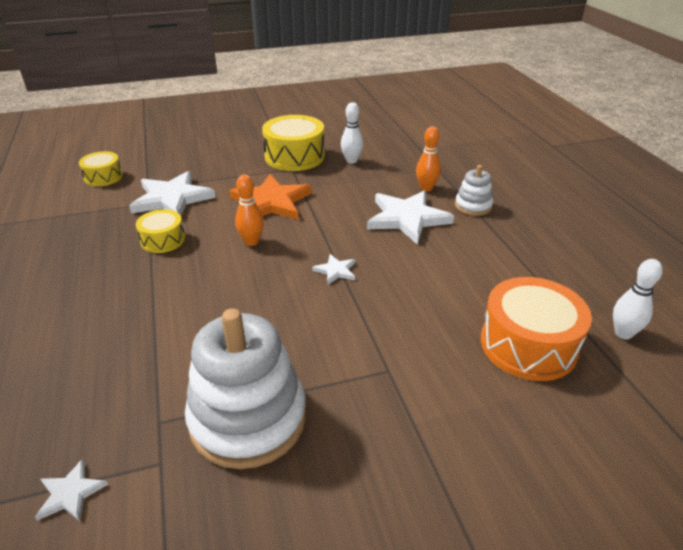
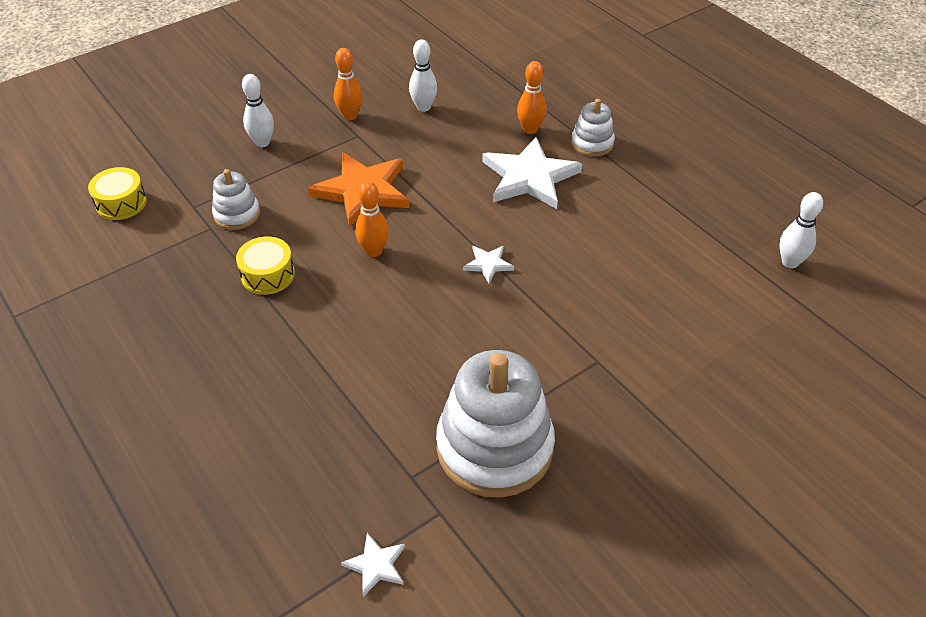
camera: 20 degrees left, 10 degrees up
(172, 198) = (237, 214): white star -> white stacking toy
(223, 161) = (262, 142): none -> white bowling pin
(294, 156) = (350, 116): yellow drum -> orange bowling pin
(528, 345) = (712, 298): orange drum -> none

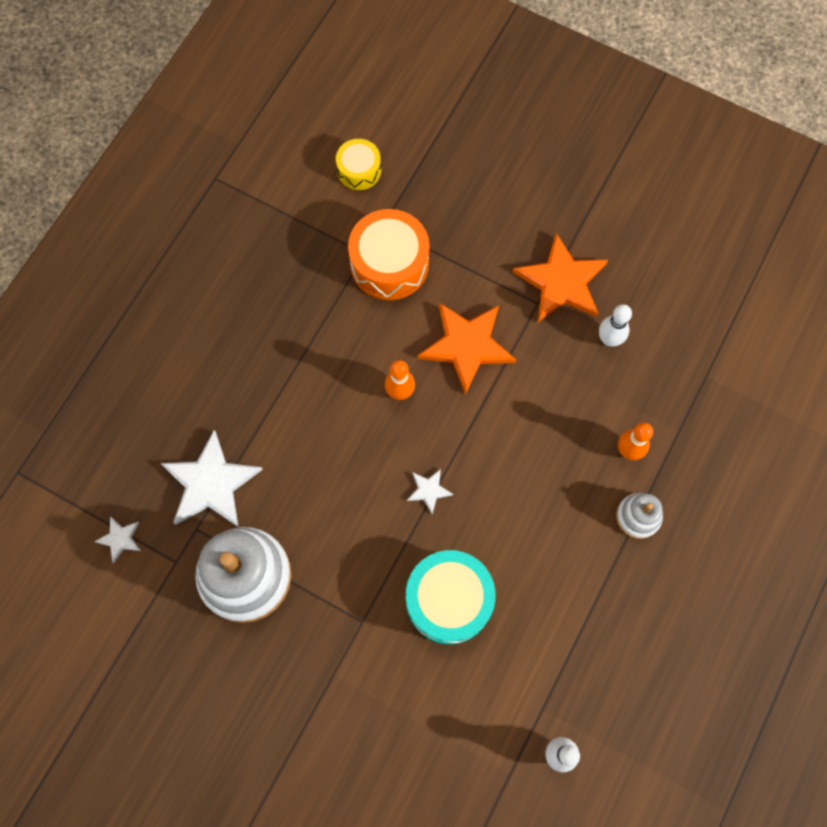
camera: 65 degrees right, 25 degrees up
(237, 214) = (389, 263): white stacking toy -> orange drum
(262, 142) = (486, 230): white bowling pin -> none
(268, 275) = (335, 326): yellow drum -> none
(350, 116) = (561, 282): orange bowling pin -> orange star
(529, 177) = (558, 479): white star -> white star (211, 483)
(607, 287) = (449, 600): none -> turquoise drum

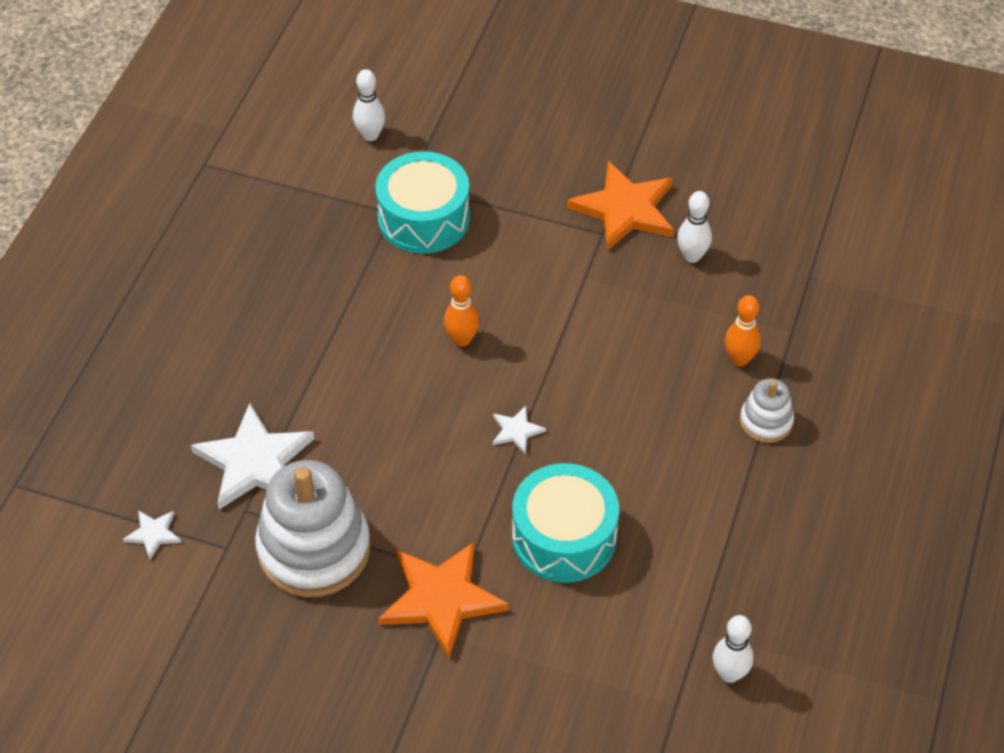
camera: 10 degrees left, 20 degrees down
(359, 170) = (370, 135): yellow drum -> white bowling pin
(389, 263) = (423, 218): orange drum -> turquoise drum
(467, 345) = (530, 284): orange star -> orange star (441, 599)

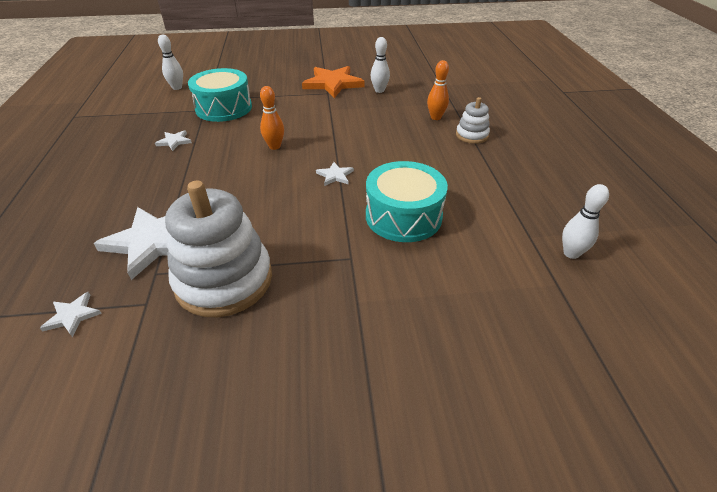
camera: 25 degrees left, 10 degrees down
(328, 277) = (174, 141): none -> white star
(441, 599) = (343, 278): orange star -> none

